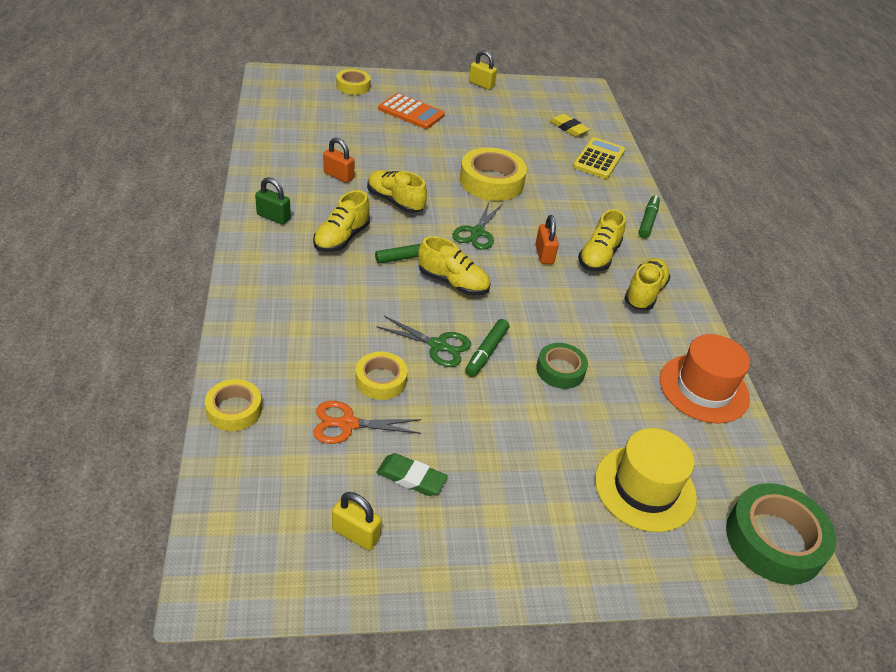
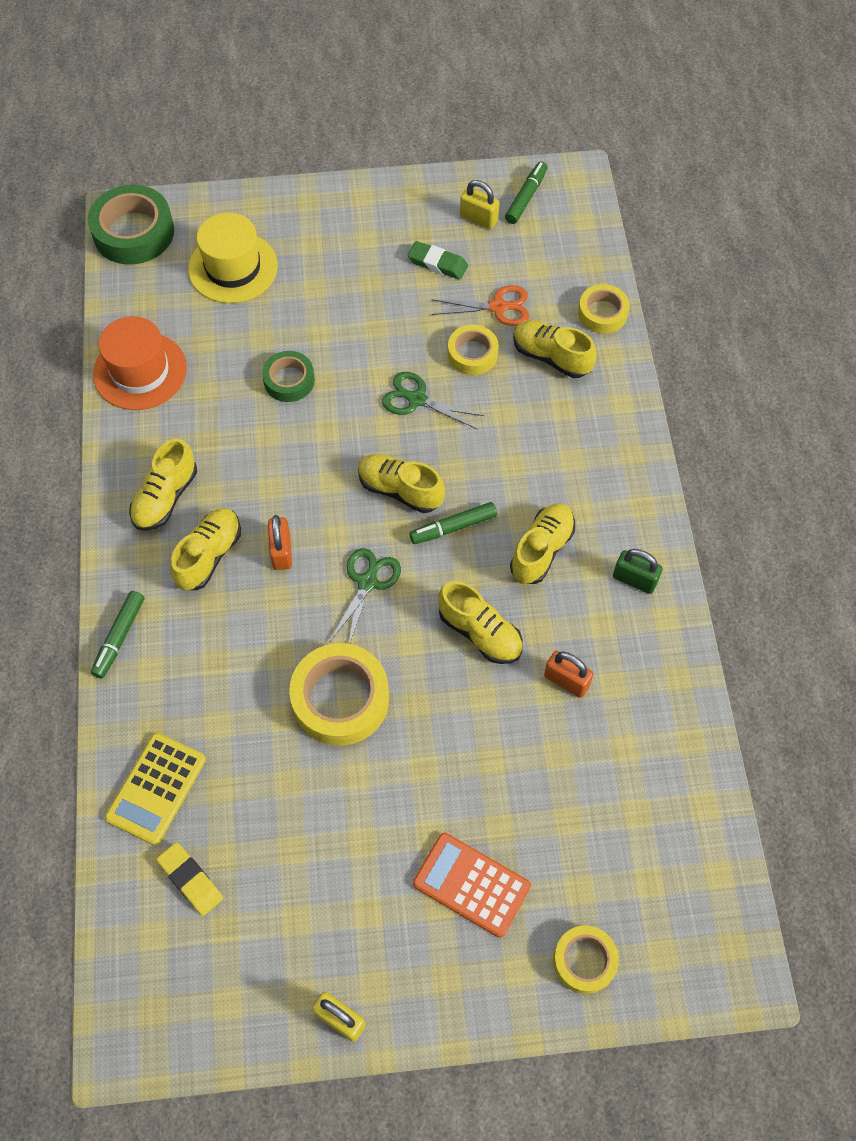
camera: 175 degrees left, 20 degrees up
(301, 371) = (551, 357): none -> yellow shoe
(486, 352) = (365, 395): green marker -> green marker (526, 197)

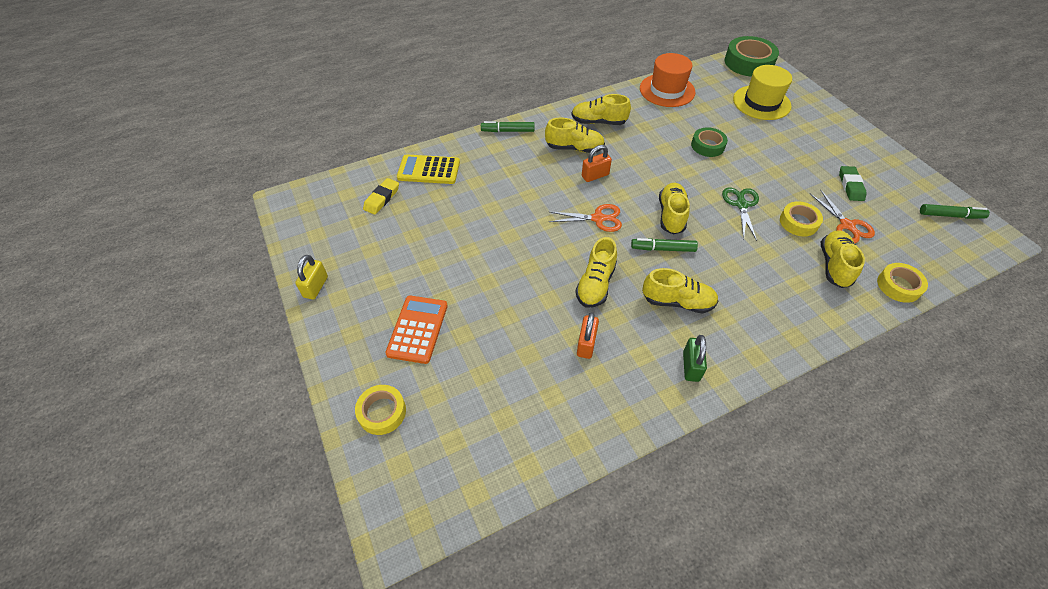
camera: 70 degrees right, 10 degrees down
(340, 699) = (515, 228): yellow tape -> none
(367, 582) = (598, 218): green scissors -> orange scissors
(453, 527) = (663, 249): green marker -> green marker turned 45 degrees counterclockwise
(479, 218) = (906, 196): yellow padlock -> none

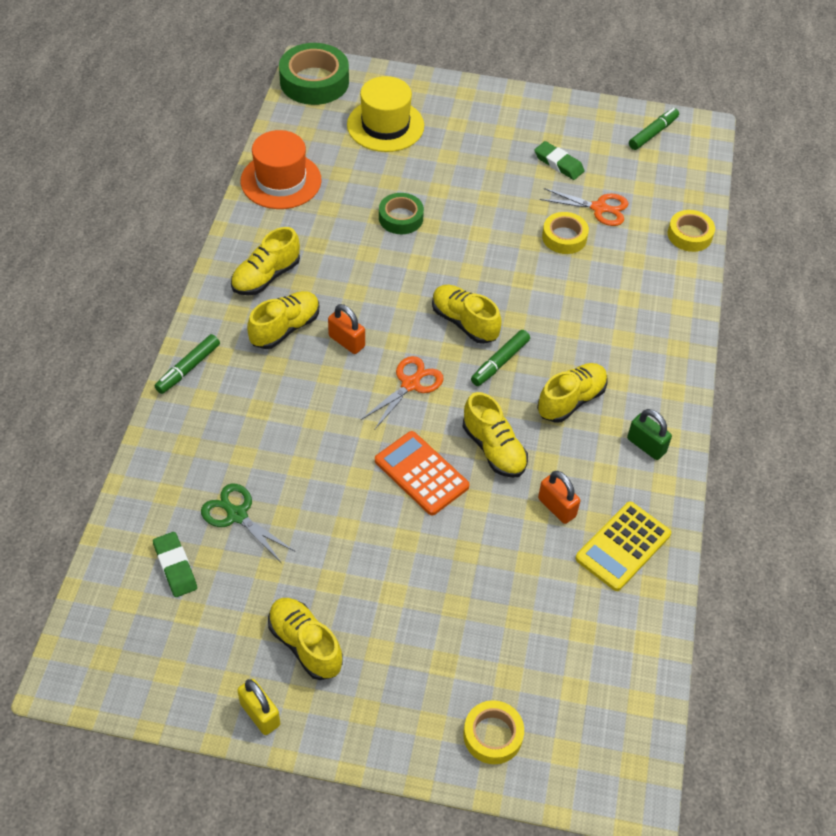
camera: 55 degrees left, 0 degrees up
(382, 198) = (175, 567): yellow eraser -> green eraser
(417, 329) = (414, 643): orange calculator -> orange calculator (421, 473)
(429, 170) = (174, 489): yellow calculator -> yellow calculator (623, 546)
(595, 175) = (346, 341): orange padlock -> orange padlock turned 60 degrees counterclockwise
(741, 205) = (503, 259): green scissors -> green scissors (237, 515)
(834, 265) = (632, 257): yellow shoe -> yellow shoe (305, 645)

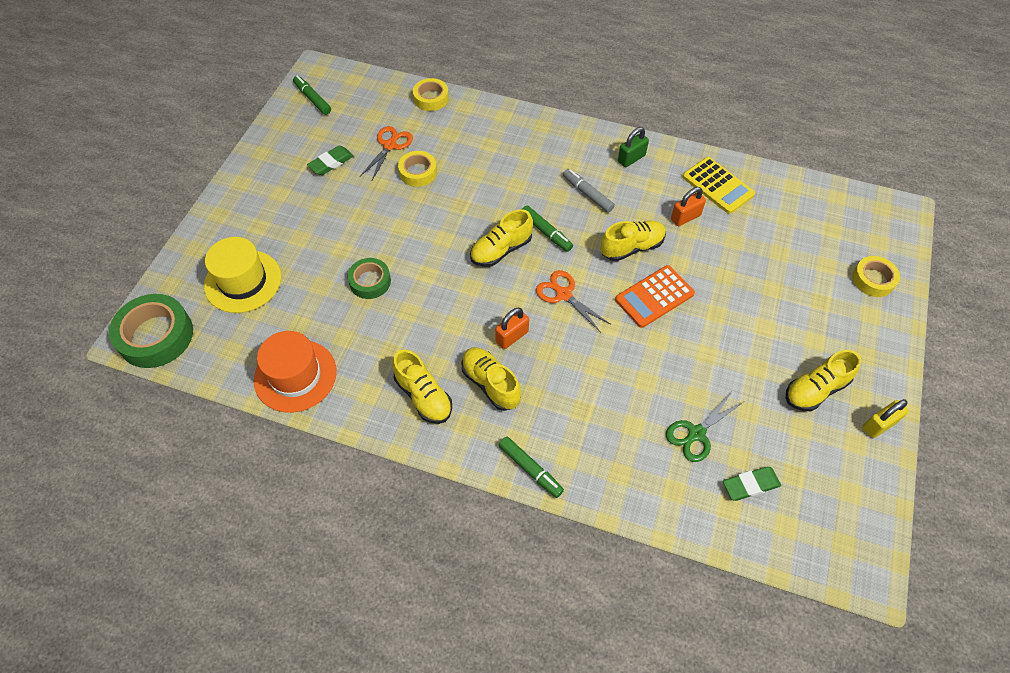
camera: 80 degrees left, 5 degrees up
(571, 400) = (587, 194): yellow shoe -> grey marker

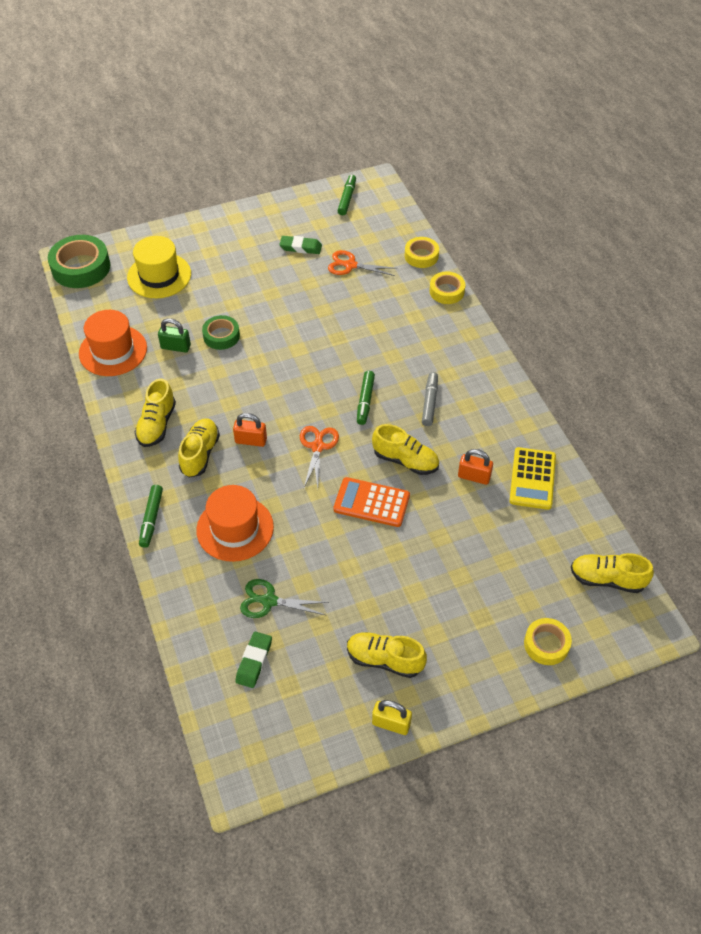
camera: 50 degrees right, 5 degrees down
(390, 145) = (350, 265): orange scissors -> orange scissors turned 150 degrees counterclockwise
(418, 172) = (343, 296): yellow tape -> yellow tape (446, 291)
(501, 250) = (321, 386): yellow shoe -> yellow shoe (607, 579)
(598, 410) = (235, 528): none -> orange hat
(631, 158) = (498, 407): green padlock -> green padlock (176, 347)
(750, 485) = (254, 661): green eraser -> green eraser turned 75 degrees clockwise

